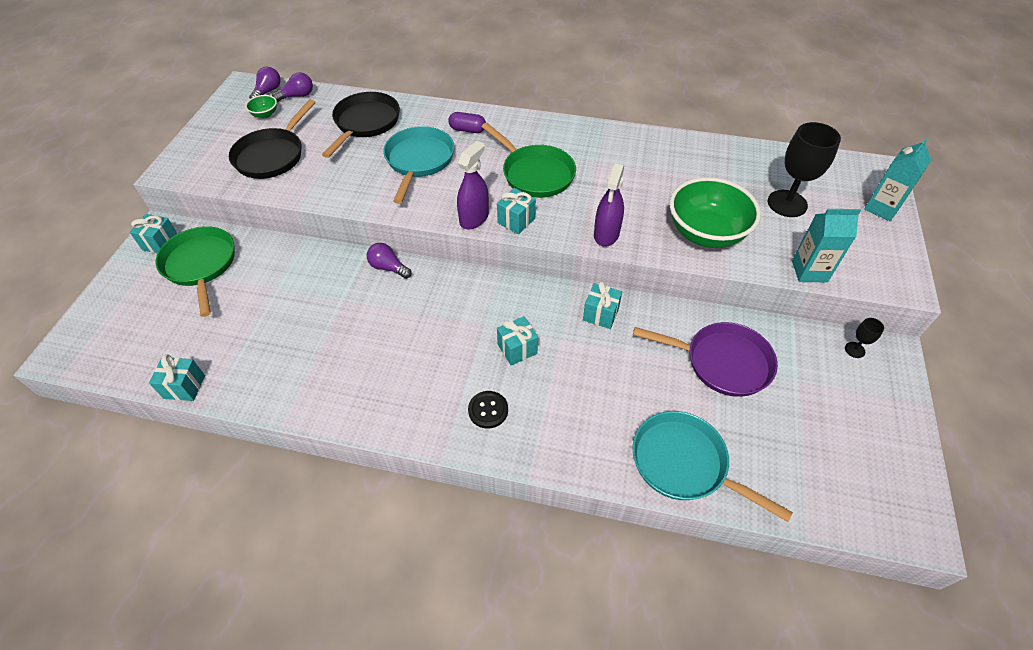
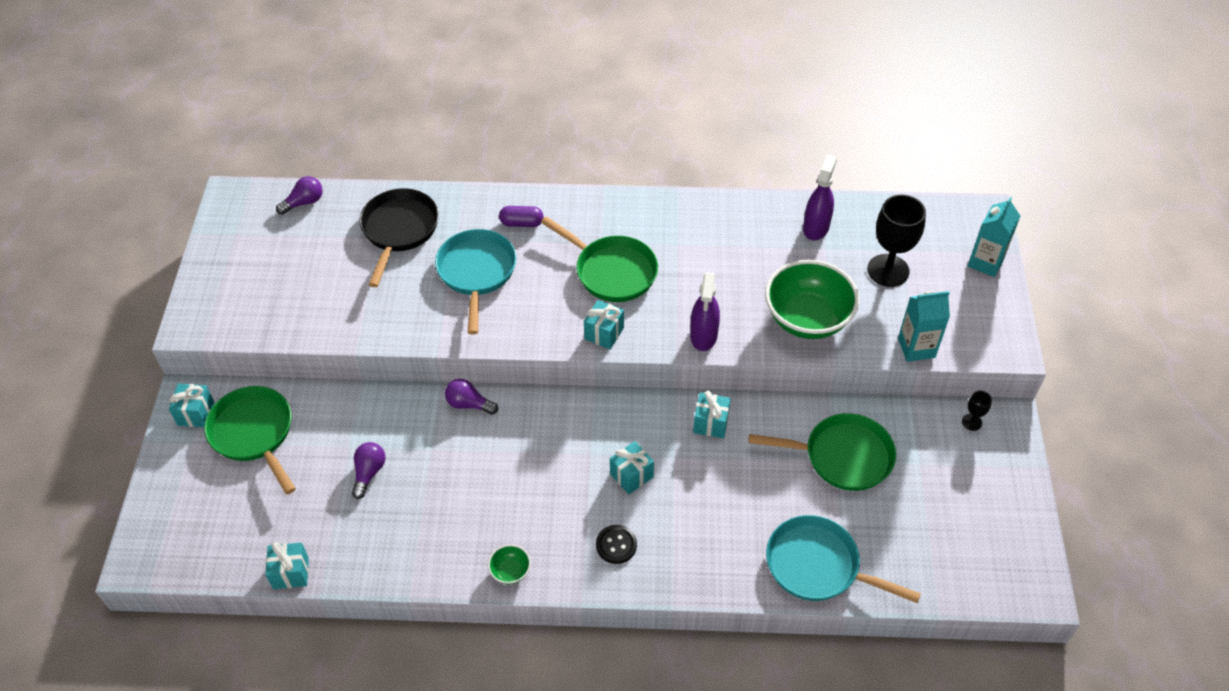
camera: 10 degrees left, 0 degrees up
(265, 114) = (273, 234): green bowl -> green bowl (510, 571)
(268, 92) = (265, 201): purple light bulb -> purple light bulb (369, 473)
(272, 155) = (303, 289): black pan -> none
(474, 218) = (557, 337): purple spray bottle -> purple spray bottle (816, 227)
(722, 362) = (842, 456): purple pan -> green pan

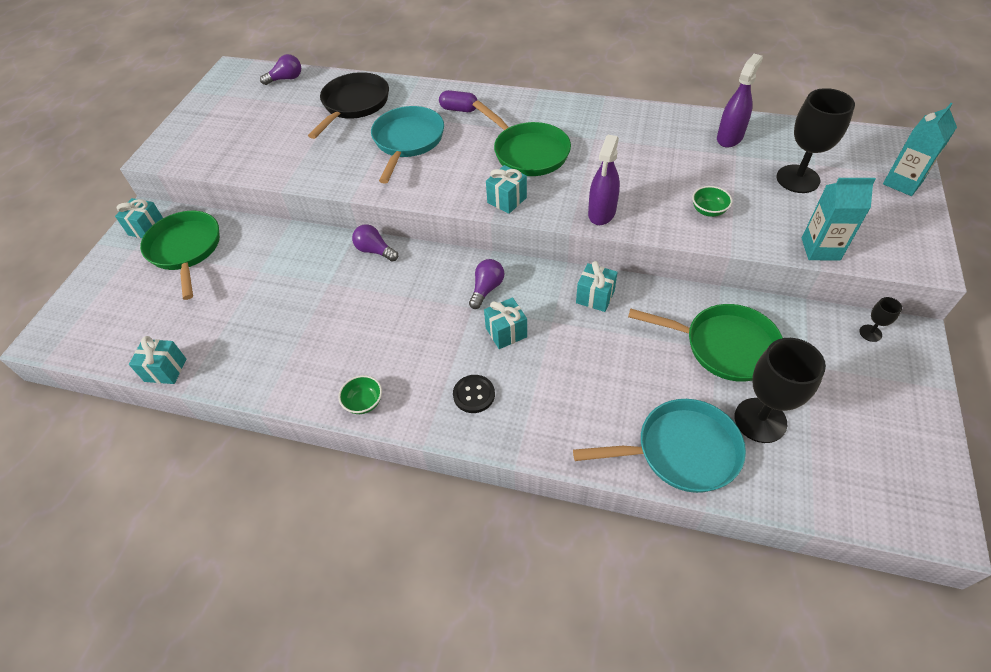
camera: 15 degrees right, 0 degrees up
(369, 473) = (268, 295): purple light bulb -> purple light bulb (486, 289)
(807, 319) = (708, 211): green bowl -> green bowl, size x0.42
(818, 566) = (681, 451): turquoise pan -> turquoise pan turned 135 degrees clockwise
(883, 524) = (760, 420): none -> black goblet

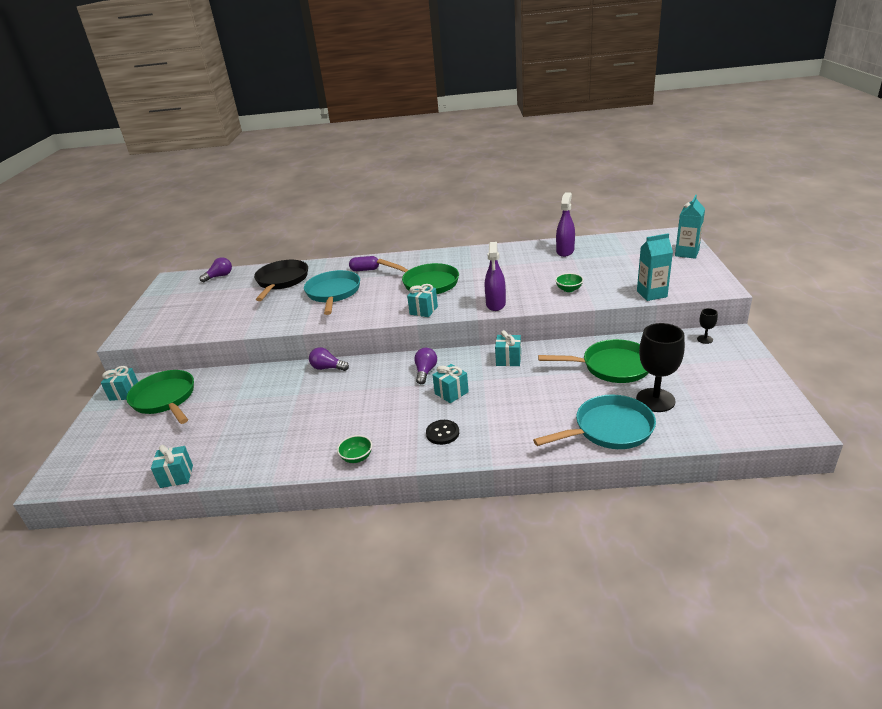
camera: 15 degrees left, 20 degrees down
(797, 179) = (620, 263): black goblet -> none

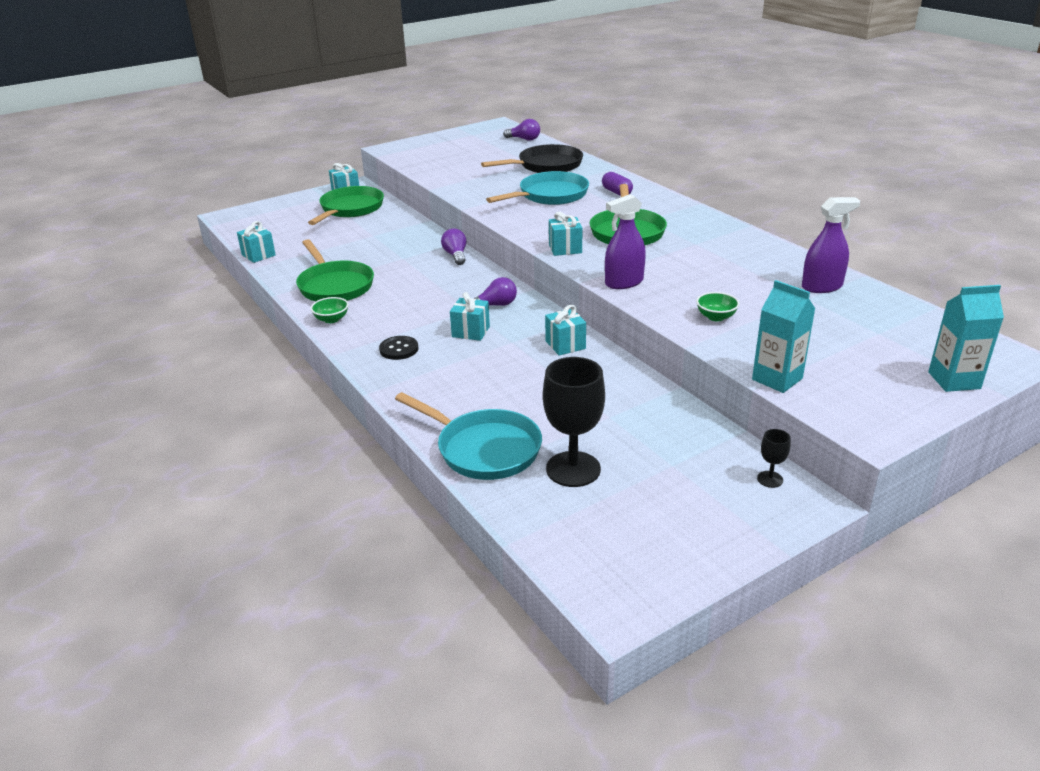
camera: 55 degrees right, 0 degrees up
(612, 366) = (619, 418): green pan -> green pan (334, 286)

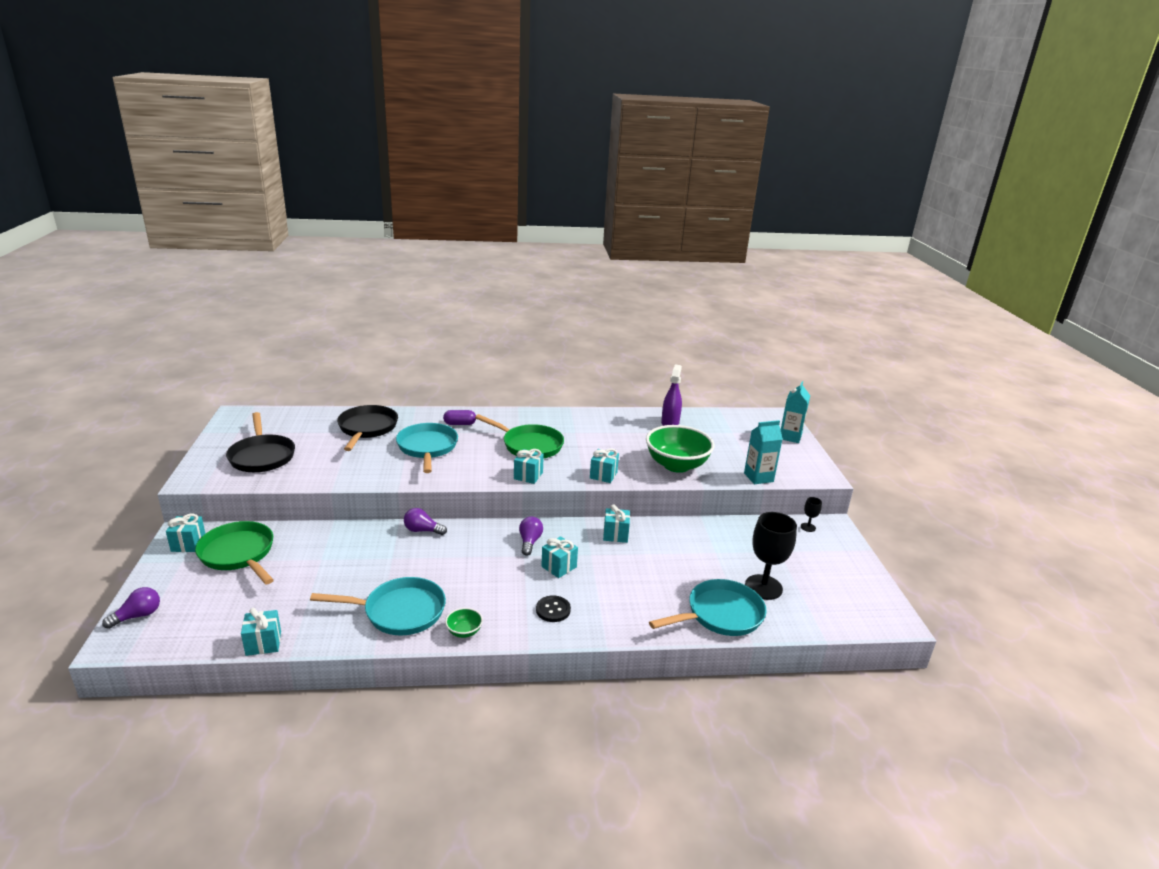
camera: 65 degrees left, 5 degrees down
(334, 286) = (399, 612): green pan -> turquoise pan
(449, 153) = (262, 456): none -> black pan
(524, 139) = (294, 416): purple light bulb -> purple light bulb (138, 616)
(624, 282) = (603, 475): purple spray bottle -> turquoise gift
(716, 317) = (676, 465): green bowl -> green bowl, size x2.38

